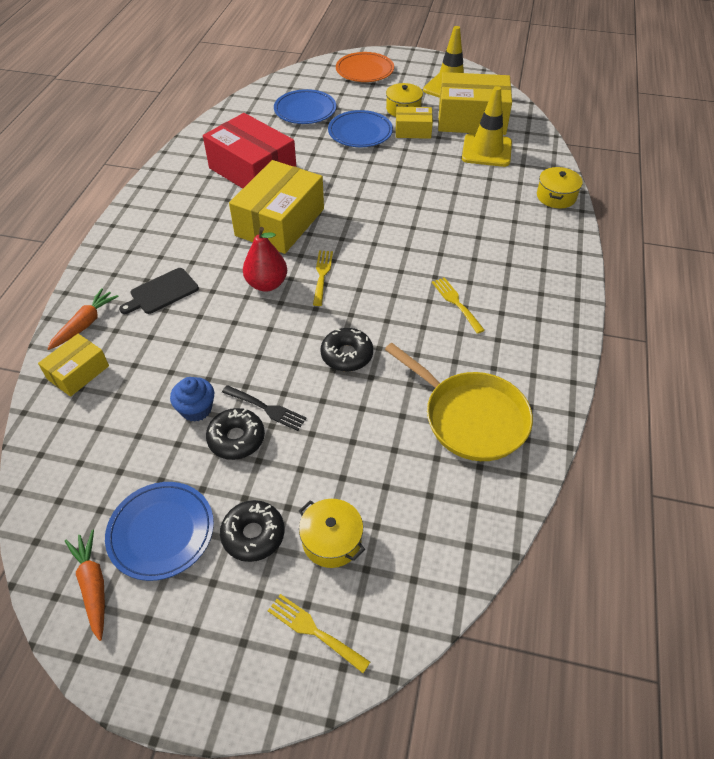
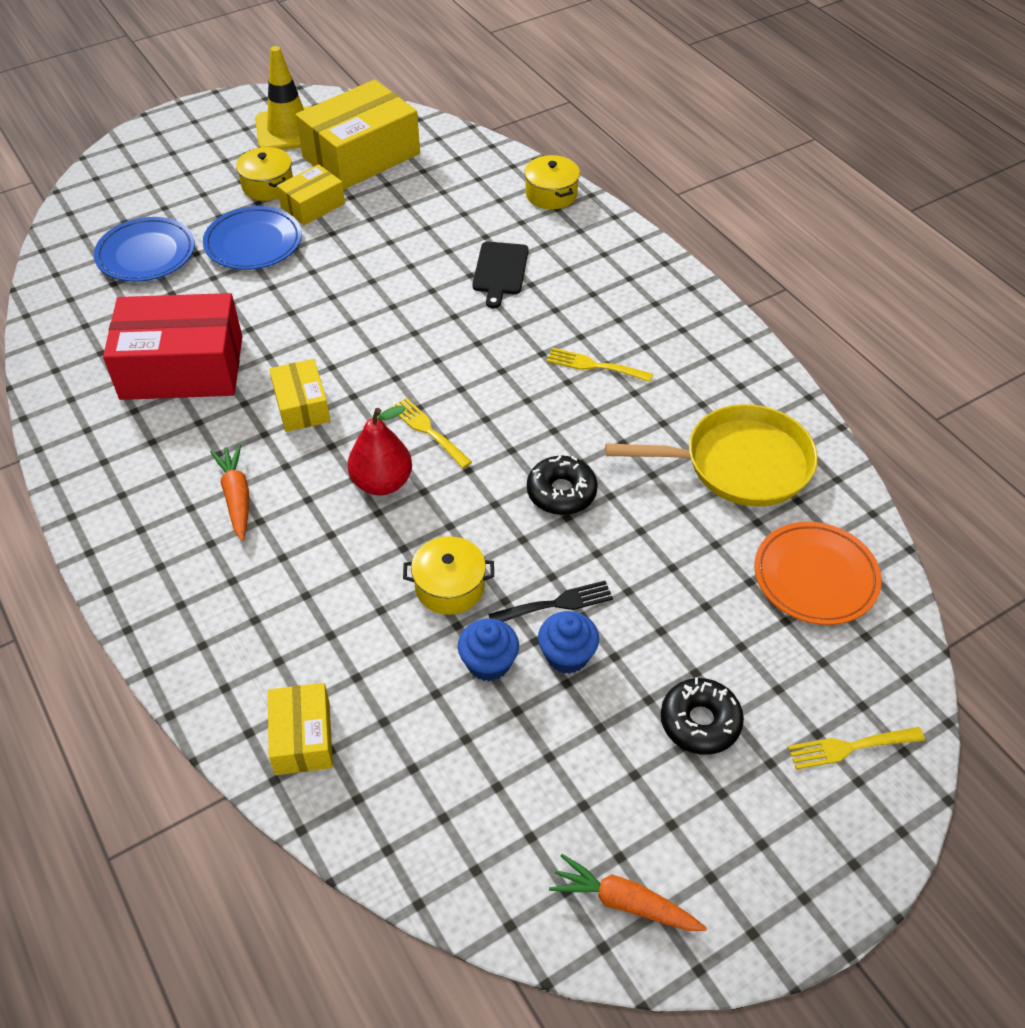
camera: 45 degrees left, 0 degrees up
(85, 324) = (231, 684): orange carrot -> orange carrot (236, 497)
(161, 532) = (618, 798): blue plate -> none
(162, 292) = (273, 579): black cutting board -> black cutting board (500, 271)
(236, 438) = (567, 655): black donut -> blue cupcake
(280, 222) = (302, 406): yellow box -> yellow box, size x0.52
(332, 540) = (768, 665): yellow pot -> yellow pot (450, 586)
(364, 71) = (155, 162): orange plate -> orange plate (815, 577)
(486, 150) = (422, 183): yellow traffic cone -> none

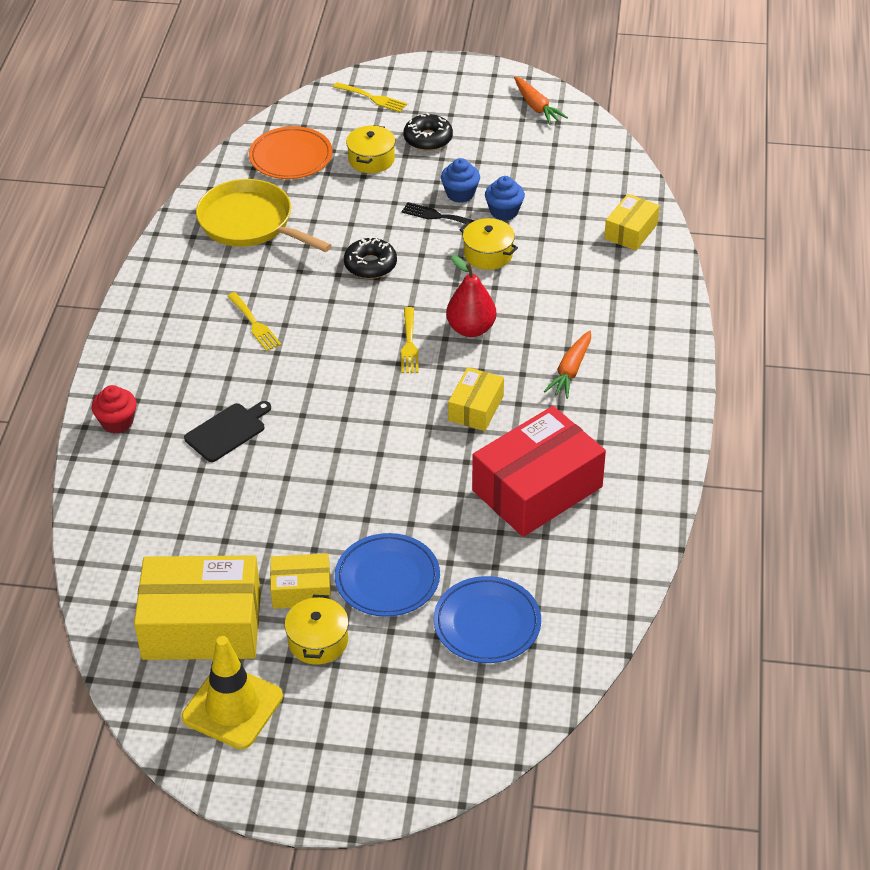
camera: 140 degrees left, 5 degrees down
(182, 367) = (537, 489): red box -> red box turned 75 degrees counterclockwise
(551, 194) = (102, 477): yellow pot -> yellow pot (371, 159)
(595, 231) = (117, 422): none -> red cupcake

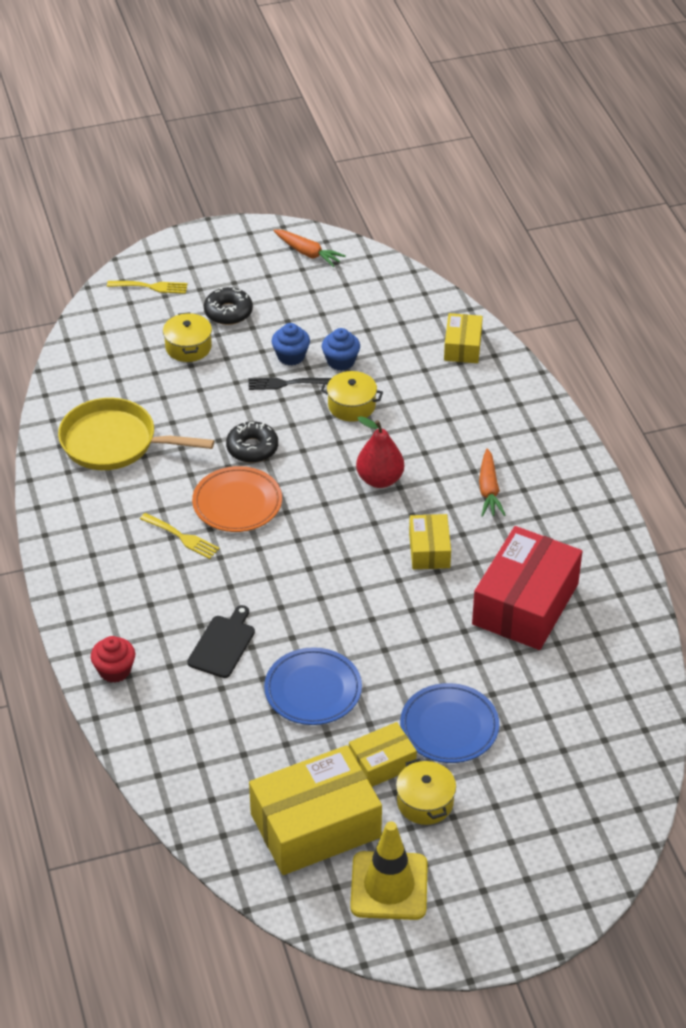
camera: 25 degrees left, 0 degrees up
(291, 157) = (111, 367): orange plate -> orange plate (237, 503)
(409, 344) = (334, 511): yellow fork -> none
(487, 623) = (556, 735): blue plate -> blue plate (313, 690)

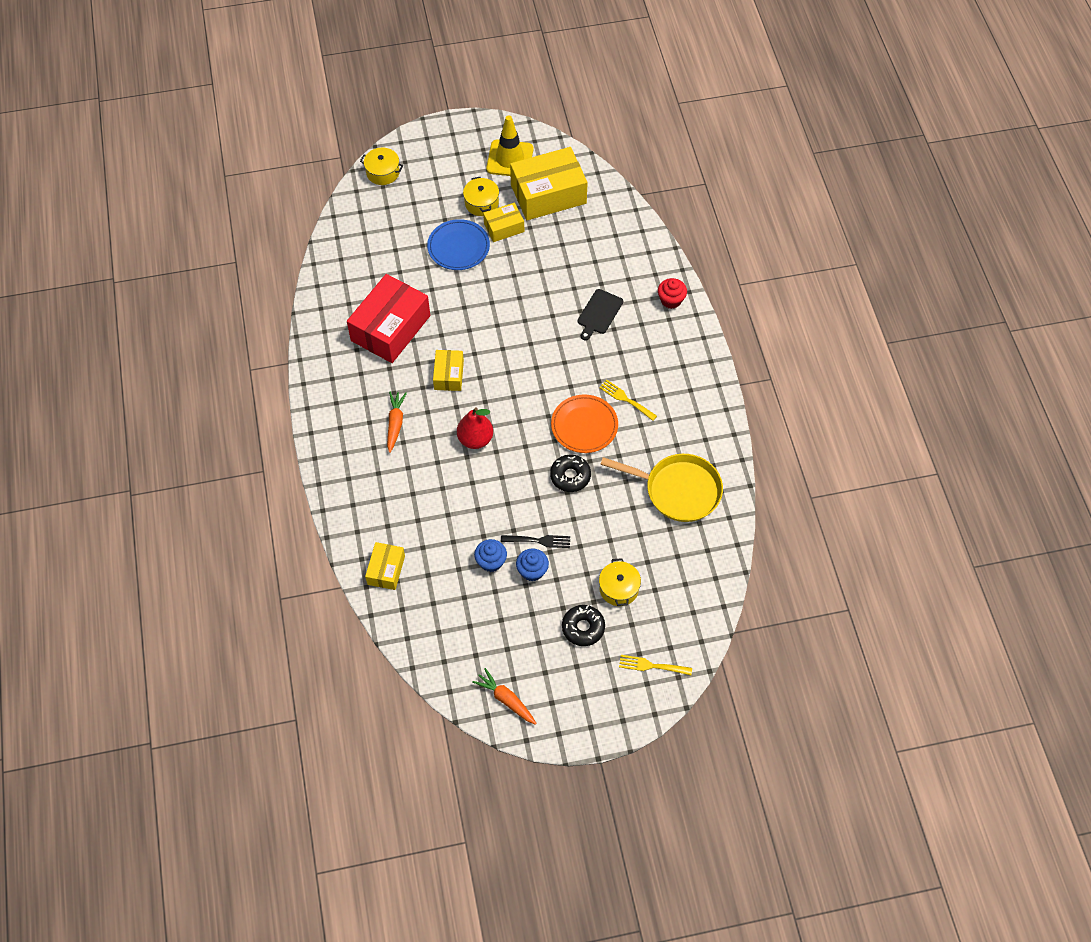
camera: 175 degrees left, 15 degrees up
(313, 690) = (542, 277): blue plate -> none
(351, 405) = (488, 513): yellow pot -> yellow pot (383, 172)

